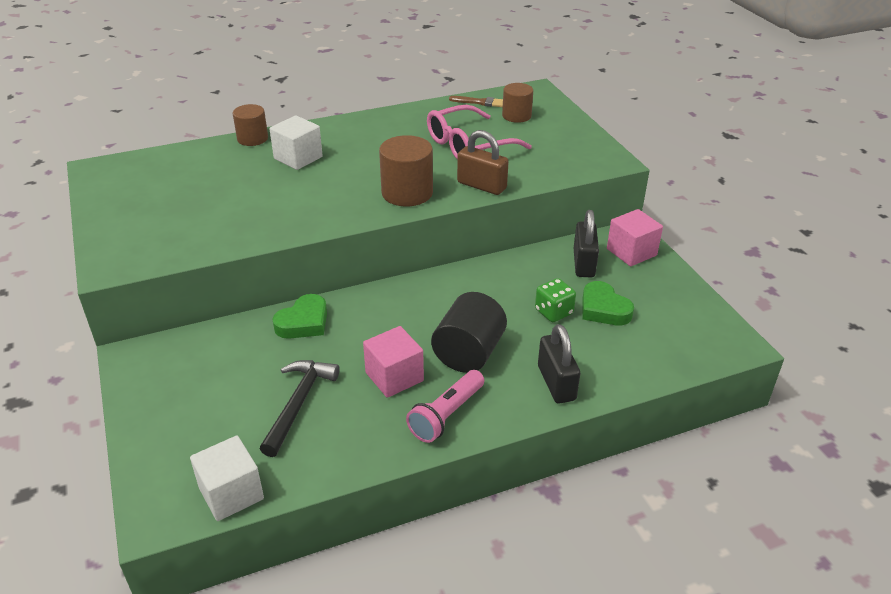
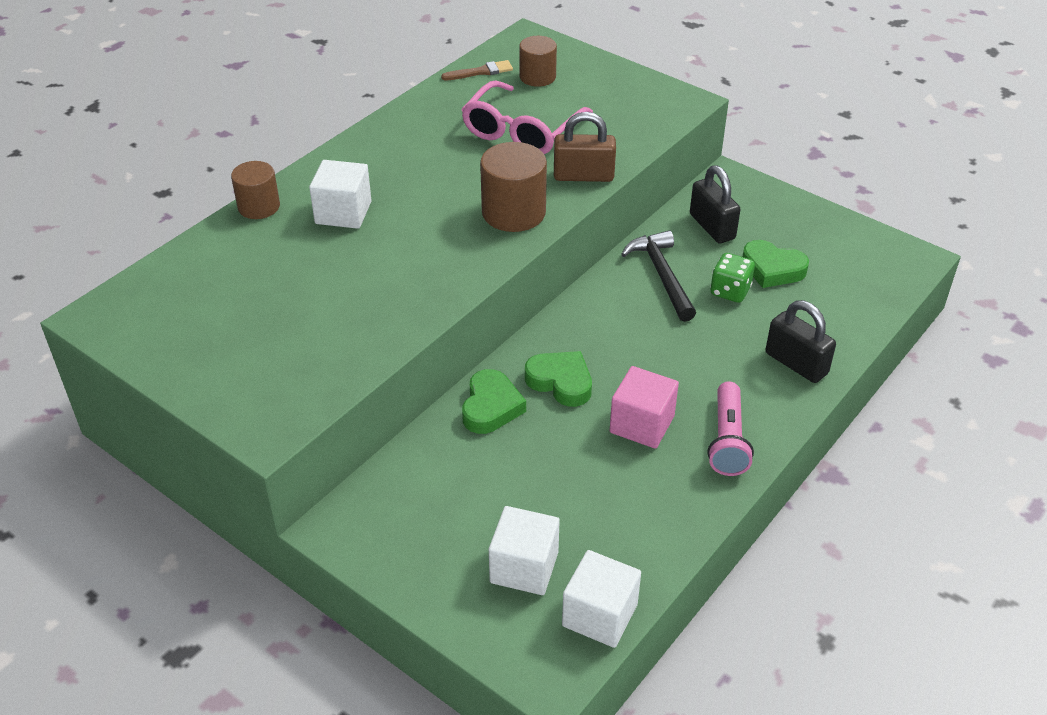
camera: 30 degrees left, 5 degrees up
(216, 436) = (524, 567): none -> white cube
(299, 404) = (574, 495): black hammer -> black hammer (662, 275)
(366, 325) = (560, 382): none -> green heart
(468, 353) = (689, 368): black cylinder -> none
(631, 252) = (745, 197): pink cube -> none

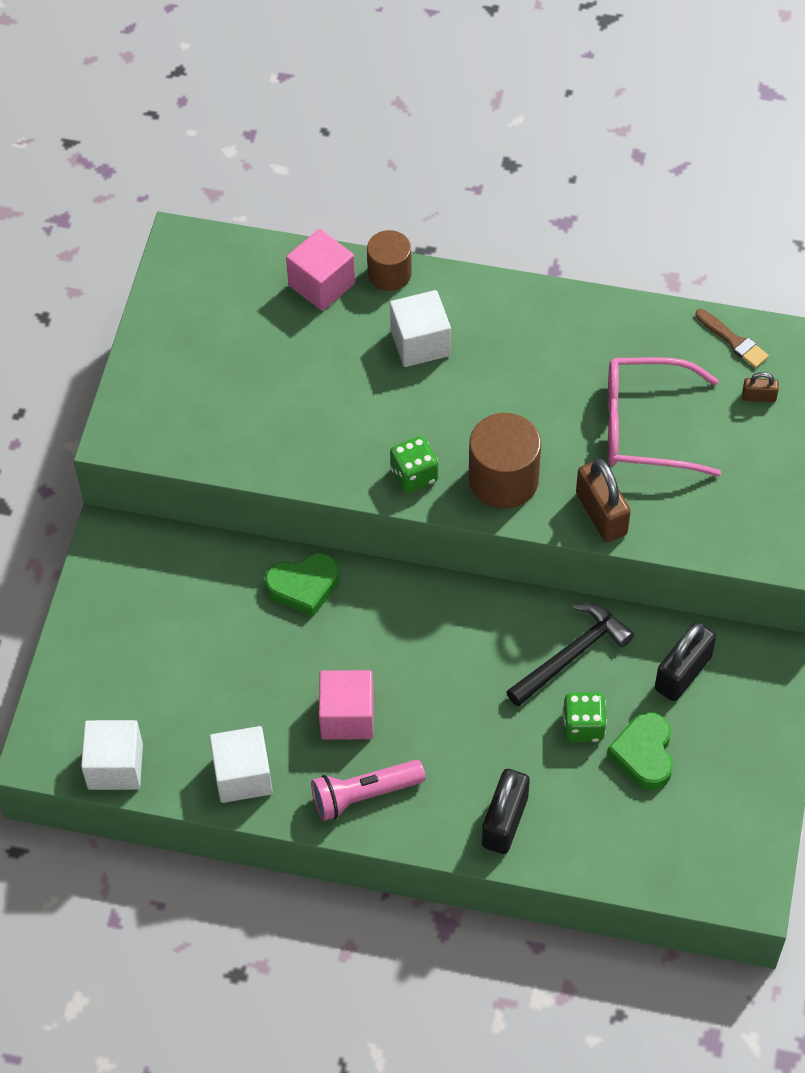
camera: 65 degrees right, 15 degrees up
(230, 247) = (321, 284): none -> pink cube
(470, 258) = (414, 475): none -> green dice
(524, 567) = (137, 691): white cube -> white cube (243, 775)
(537, 77) = (759, 397): brown cylinder -> brown padlock
(560, 382) = (366, 628): green heart -> none

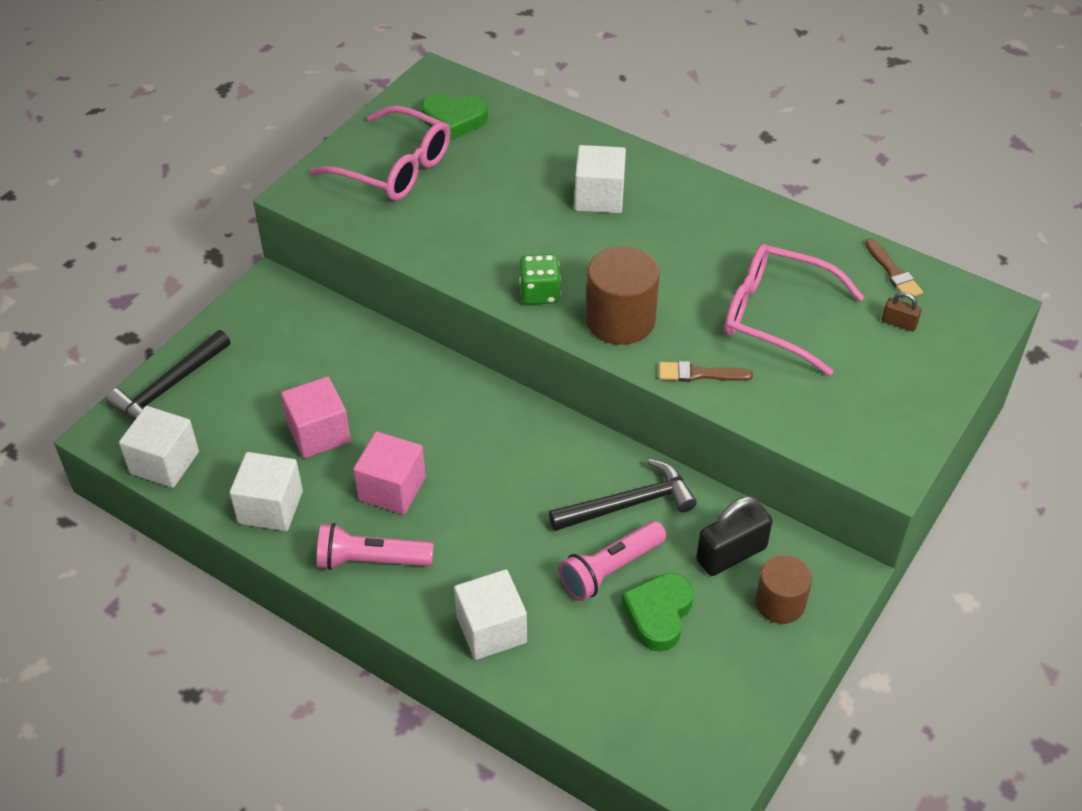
camera: 20 degrees right, 10 degrees down
(73, 685) = (169, 387): none -> black hammer
(198, 374) = (394, 168): none -> pink glasses
(304, 586) = (412, 372): green heart -> green heart (454, 120)
(321, 284) = (536, 133): pink cube -> pink cube (319, 433)
(389, 274) = (599, 141): brown cylinder -> brown cylinder (780, 603)
(505, 821) = (491, 629): black padlock -> white cube
(583, 726) = (610, 569): green dice -> pink flashlight
(601, 514) = (699, 374): brown padlock -> brown brush

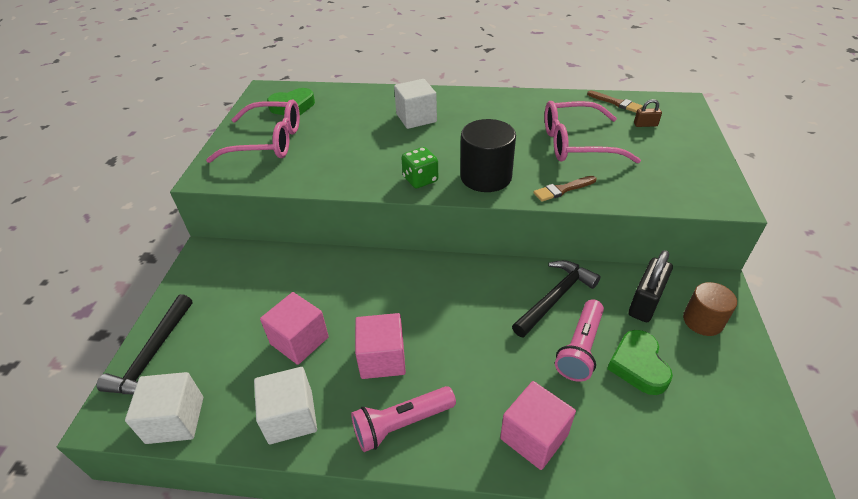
camera: 25 degrees left, 5 degrees down
(491, 629) = (534, 436): white cube -> pink cube
(620, 320) = (486, 177): brown cylinder -> black cylinder

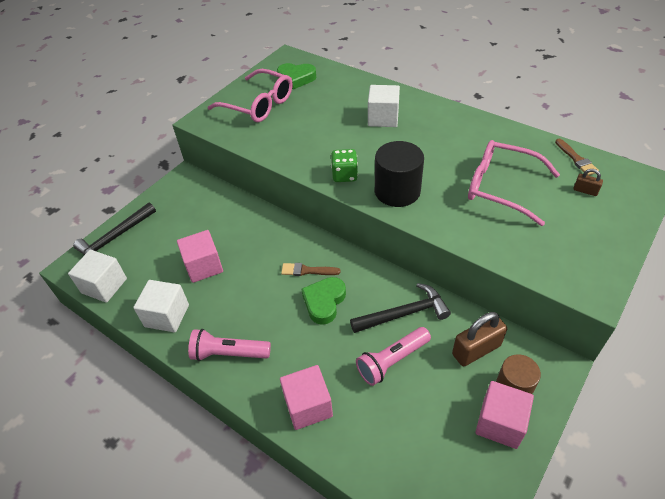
camera: 30 degrees right, 5 degrees up
(382, 358) = (247, 303): pink cube -> pink cube (500, 423)
(563, 189) = (452, 225): brown brush -> brown brush (307, 270)
(638, 365) = (426, 395): green heart -> green heart (324, 302)
(645, 302) = (476, 350): black padlock -> brown padlock

